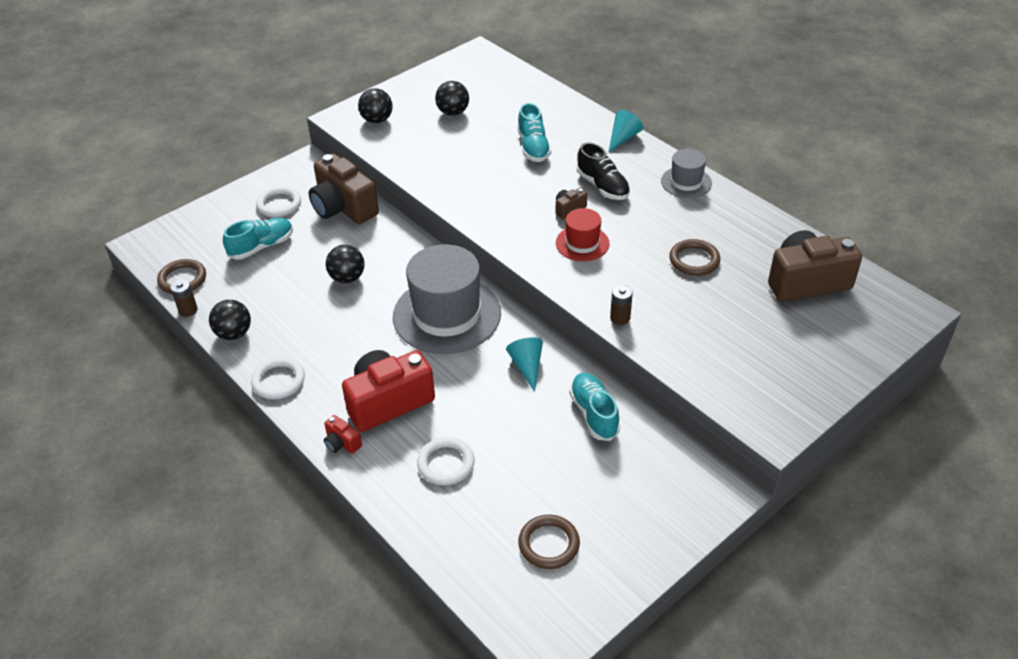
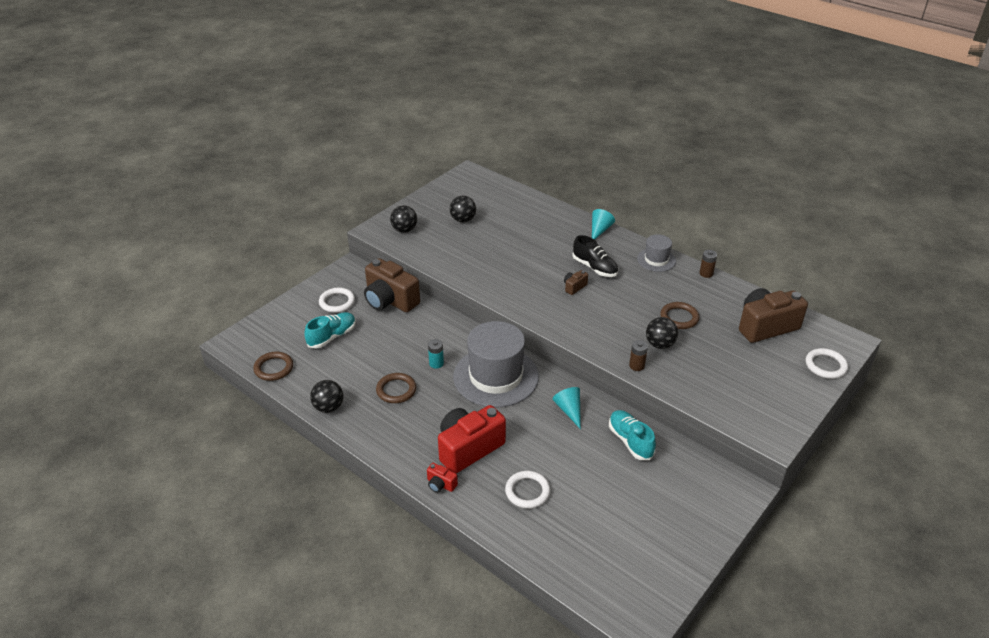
camera: 10 degrees left, 5 degrees down
(188, 310) = (285, 392): brown battery -> brown battery (706, 273)
(278, 381) = (376, 441): white ring -> white ring (825, 365)
(347, 278) = (408, 355): black ball -> black ball (660, 344)
(378, 291) = (436, 363): none -> turquoise battery
(533, 147) = (533, 242): turquoise shoe -> none
(549, 544) = (624, 544): brown ring -> brown ring (396, 390)
(582, 243) = (592, 312): red hat -> none

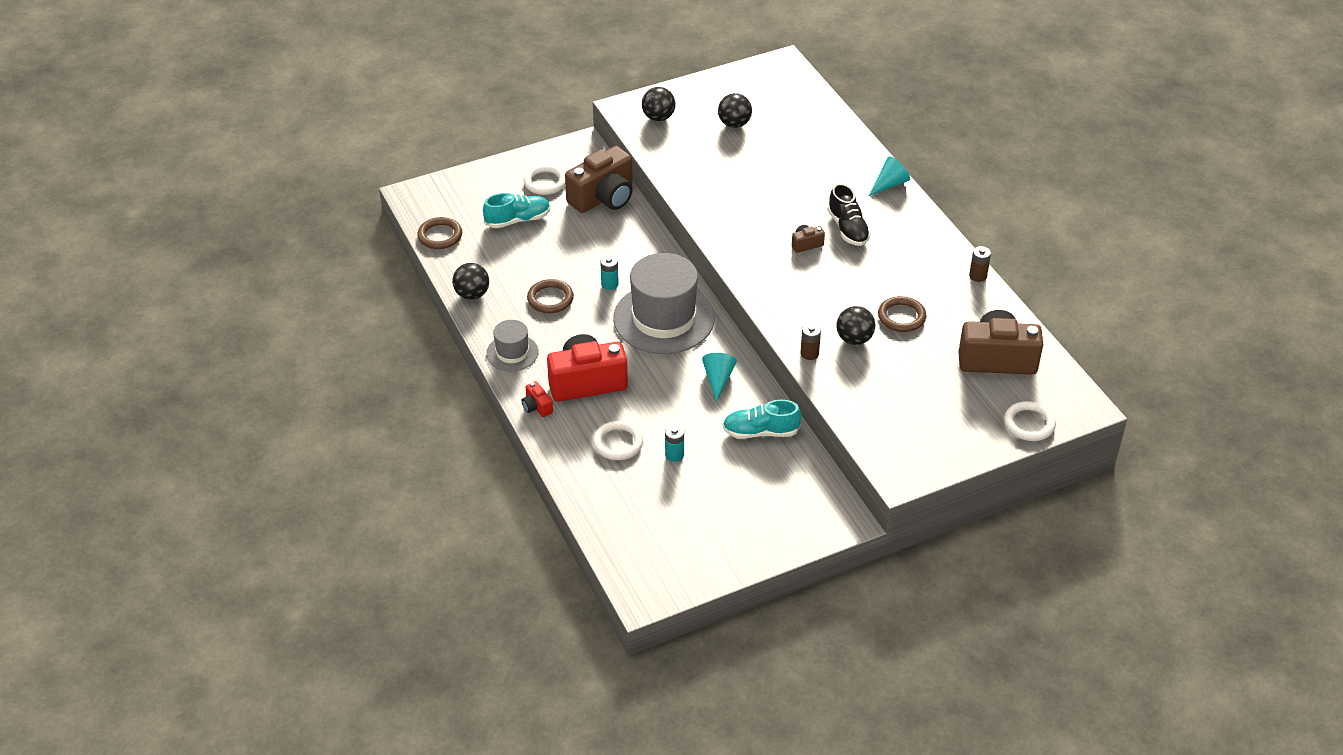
camera: 25 degrees right, 5 degrees up
(390, 300) = (603, 198): brown camera -> brown camera turned 105 degrees counterclockwise
(578, 484) = (674, 455): none -> turquoise battery
(630, 441) = (760, 432): turquoise shoe -> turquoise shoe turned 90 degrees counterclockwise
(656, 260) = (930, 241): grey hat -> grey hat (512, 353)

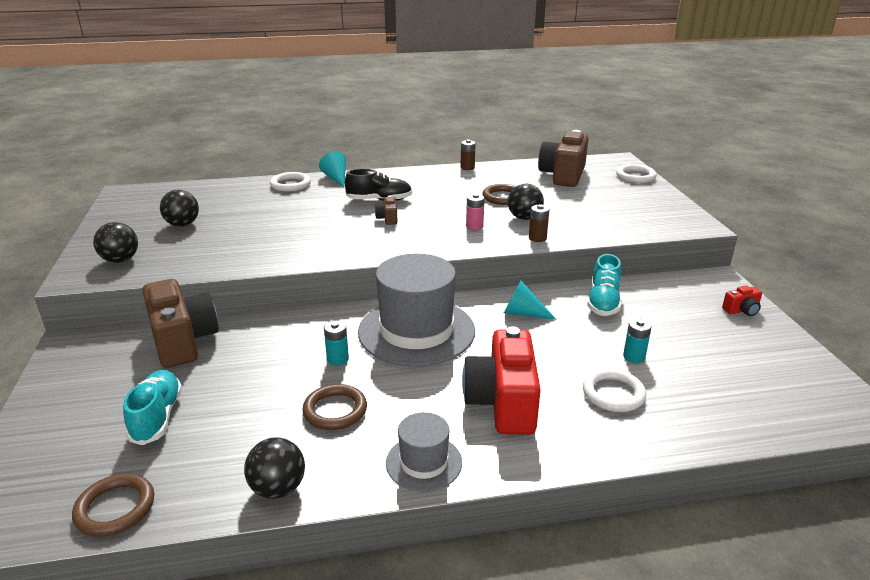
camera: 75 degrees left, 15 degrees down
(537, 407) = (538, 454): red camera -> red camera (741, 310)
(545, 182) = (107, 381): white ring -> white ring (290, 184)
(816, 306) = (474, 226): none -> pink battery

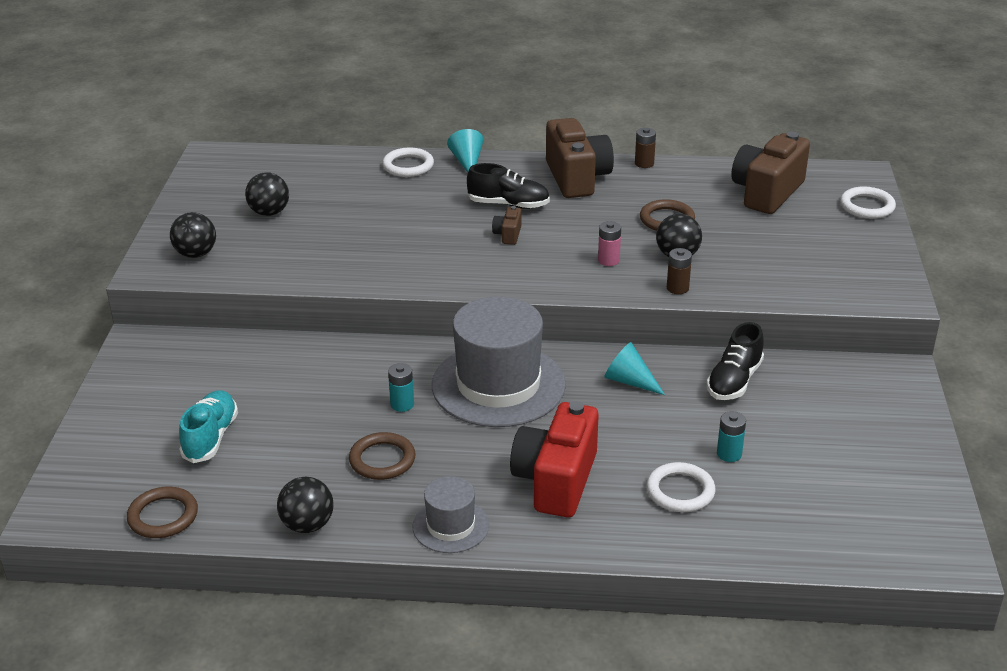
camera: 15 degrees right, 5 degrees up
(183, 341) = (248, 358): brown camera -> brown camera (577, 178)
(603, 302) = (734, 381): turquoise shoe -> black shoe
(741, 310) = (900, 418): red camera -> none

